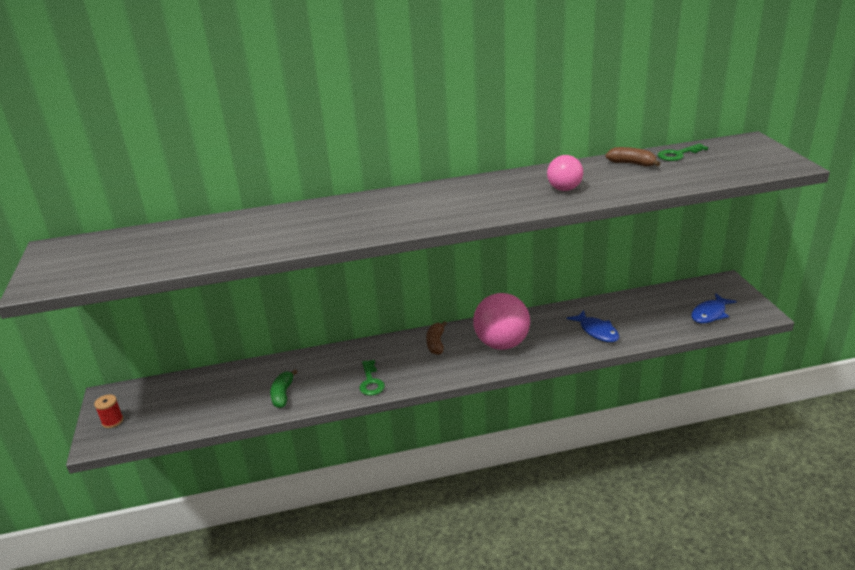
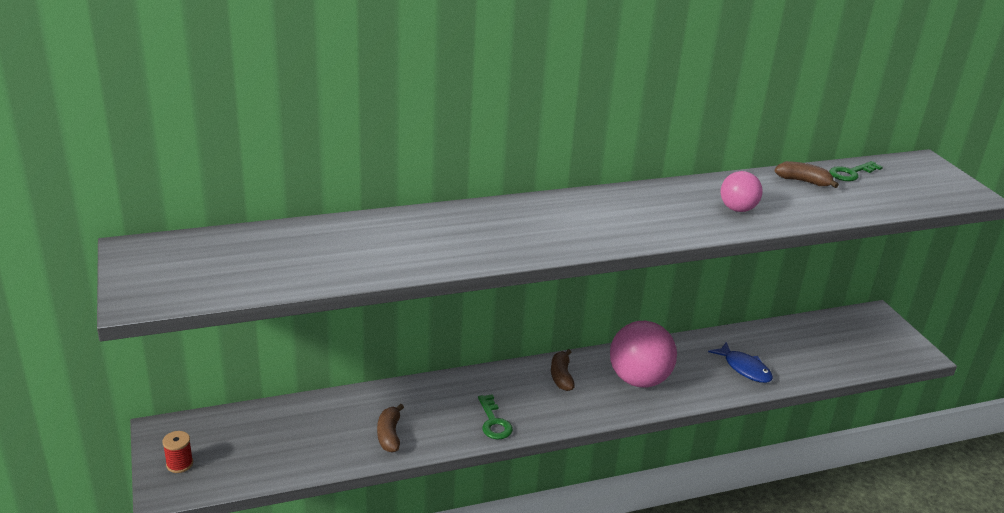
camera: 10 degrees left, 0 degrees up
(283, 394) = (389, 435): green banana -> brown banana
(710, 314) = (866, 352): blue fish -> none

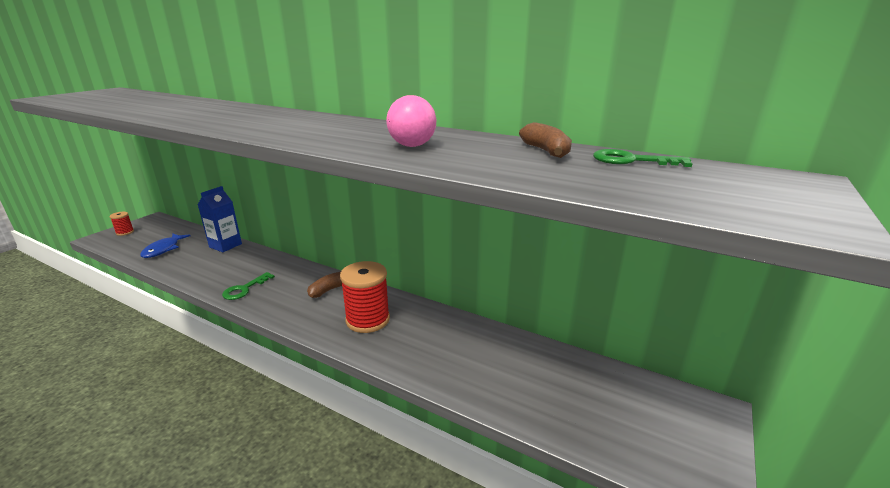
camera: 50 degrees right, 5 degrees down
(358, 401) = (225, 245): none -> blue carton
(389, 435) = (197, 266): brown banana -> none
(639, 380) = (368, 320): pink ball -> red spool
(744, 368) = (461, 363): blue fish -> blue fish (163, 249)

